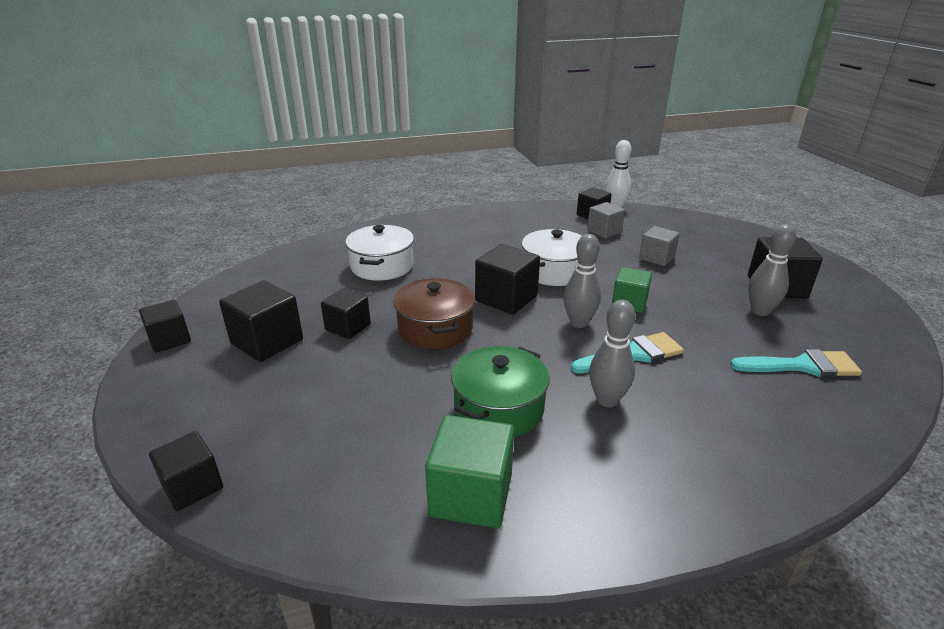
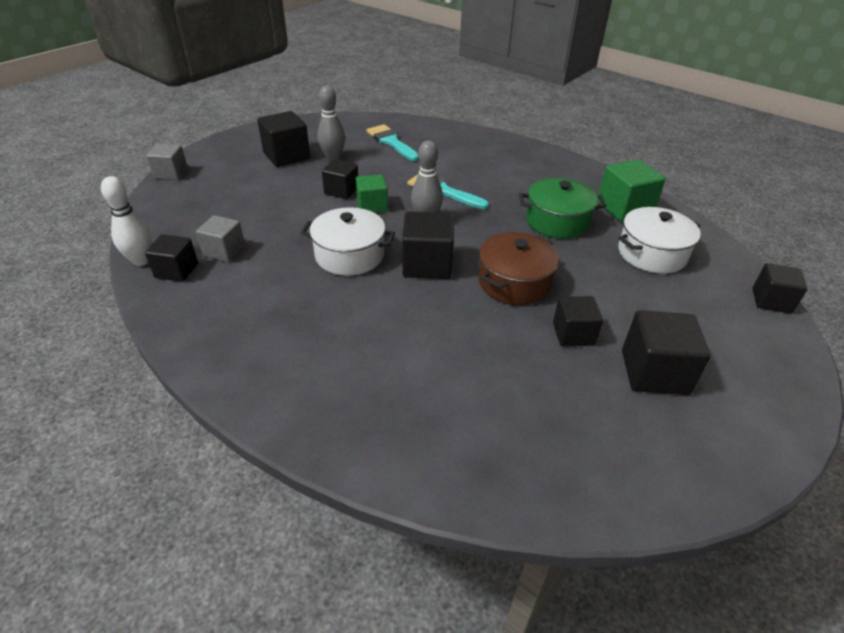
camera: 125 degrees left, 10 degrees up
(169, 339) = (750, 452): black cube -> black cube (341, 190)
(382, 266) = (450, 379): white pot -> white pot (652, 254)
(607, 400) = (500, 190): grey bowling pin -> none
(656, 258) = (272, 209): grey cube -> grey cube (171, 173)

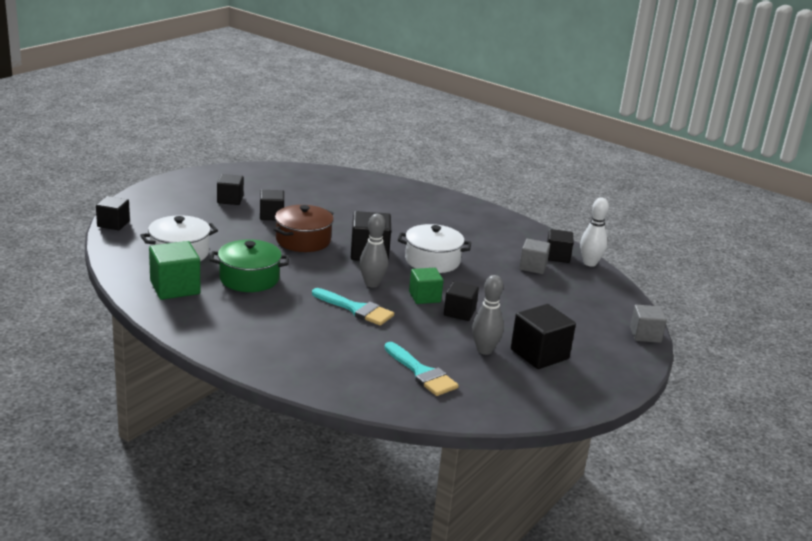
camera: 175 degrees right, 15 degrees down
(654, 372) = (230, 200): black cube -> black cube, size x0.66

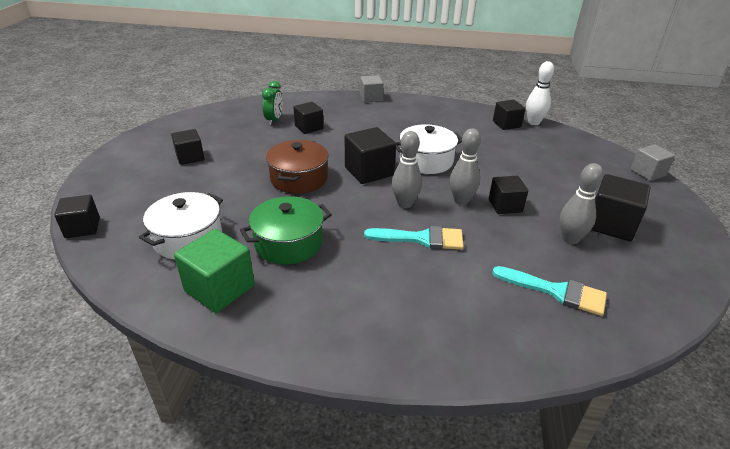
camera: 25 degrees left, 10 degrees up
(271, 215) = (245, 161): black cube -> black cube (309, 127)
(330, 191) = (274, 120): none -> green clock
(424, 297) = (461, 200): green cube -> grey bowling pin
(533, 267) = (502, 139): grey cube -> grey cube (371, 98)

